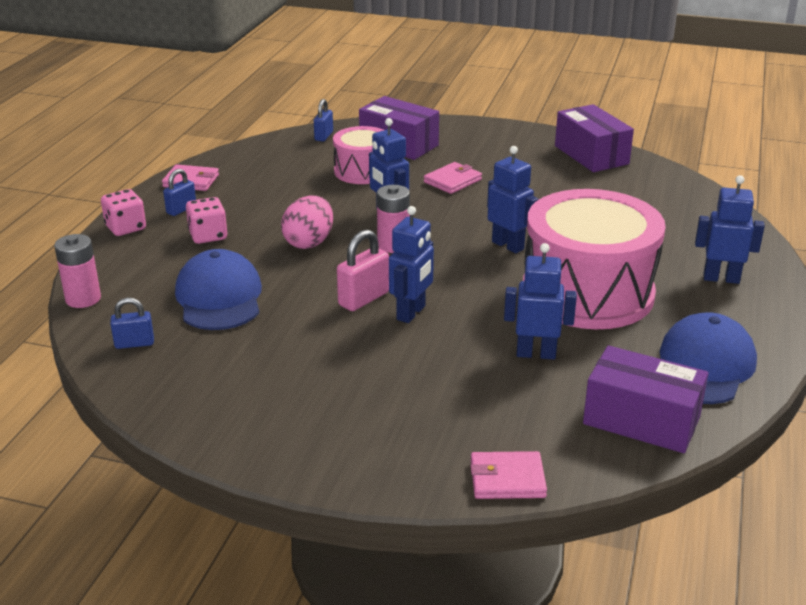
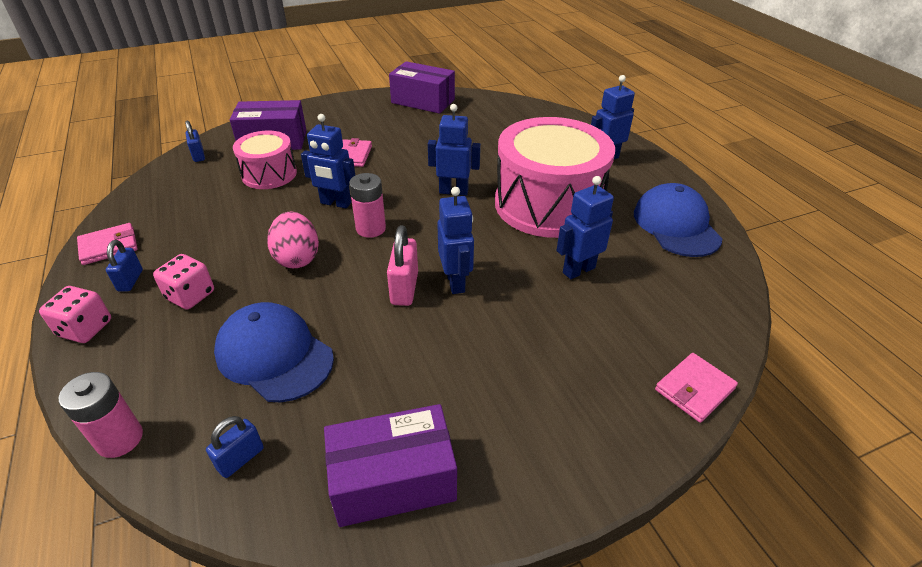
camera: 40 degrees left, 10 degrees up
(641, 420) = (699, 286): purple box -> purple box (393, 480)

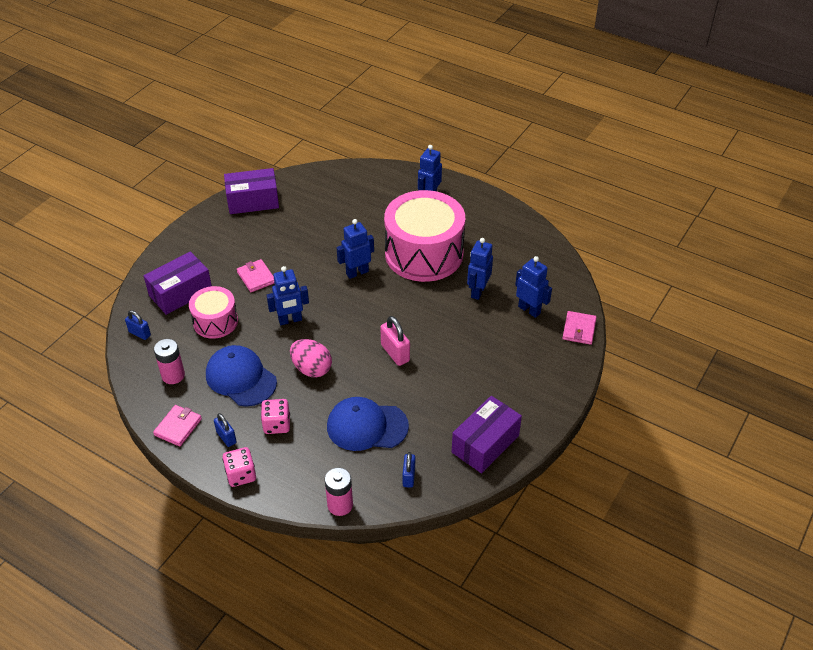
camera: 35 degrees left, 5 degrees up
(371, 228) = (334, 326): pink battery -> pink battery (173, 375)
(455, 282) = (419, 334): blue robot -> blue robot (529, 310)
(676, 225) = (507, 233): blue cap -> blue cap (241, 378)

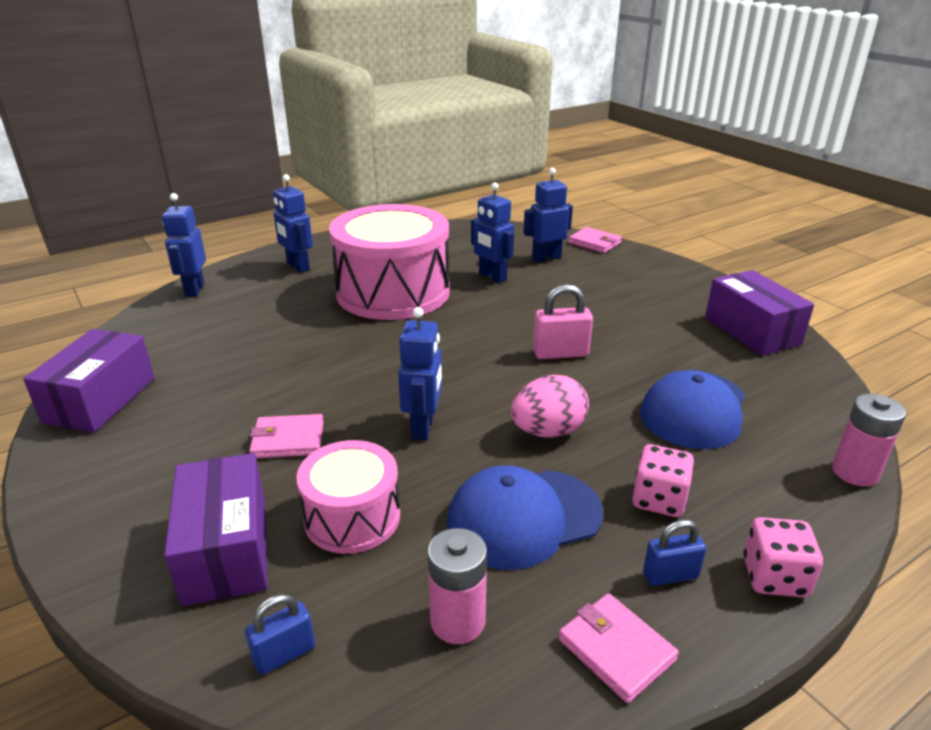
camera: 65 degrees left, 15 degrees down
(357, 272) = (377, 345): blue robot -> blue robot (194, 290)
(408, 477) = (801, 397): blue padlock -> none

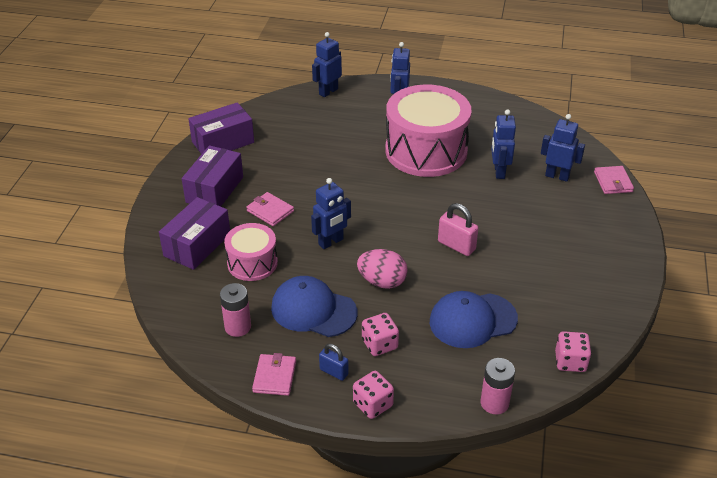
camera: 45 degrees right, 10 degrees up
(284, 654) = (175, 295): blue padlock -> none
(752, 331) = (597, 304): purple box -> purple box (215, 190)
(825, 388) = (570, 361): none -> pink dice

